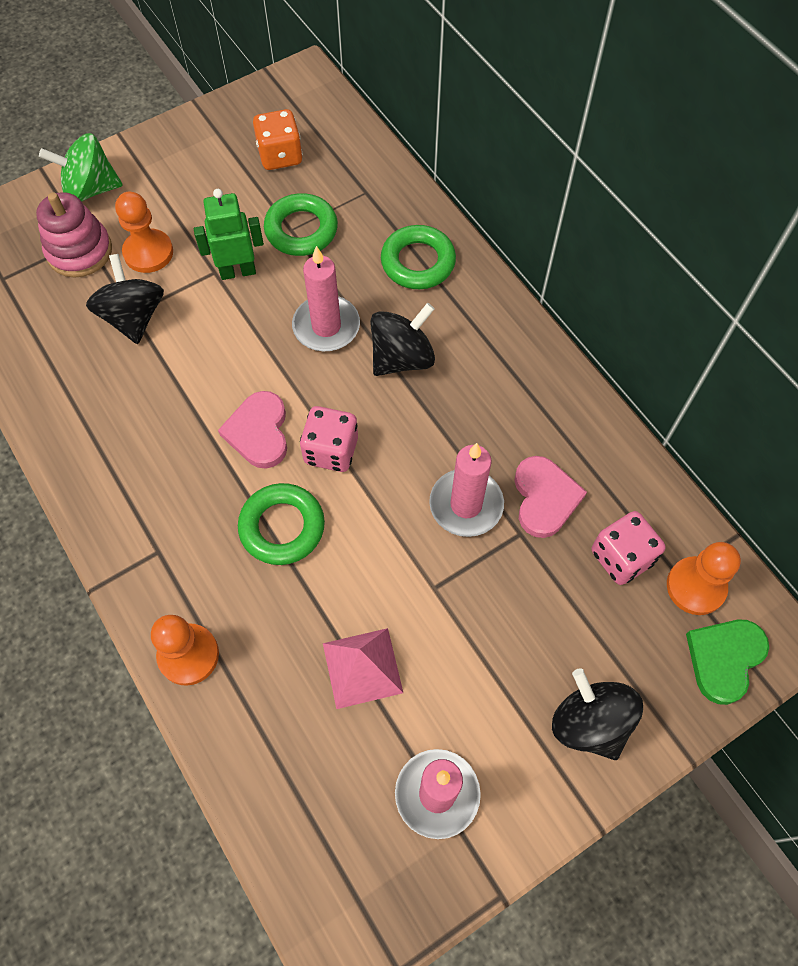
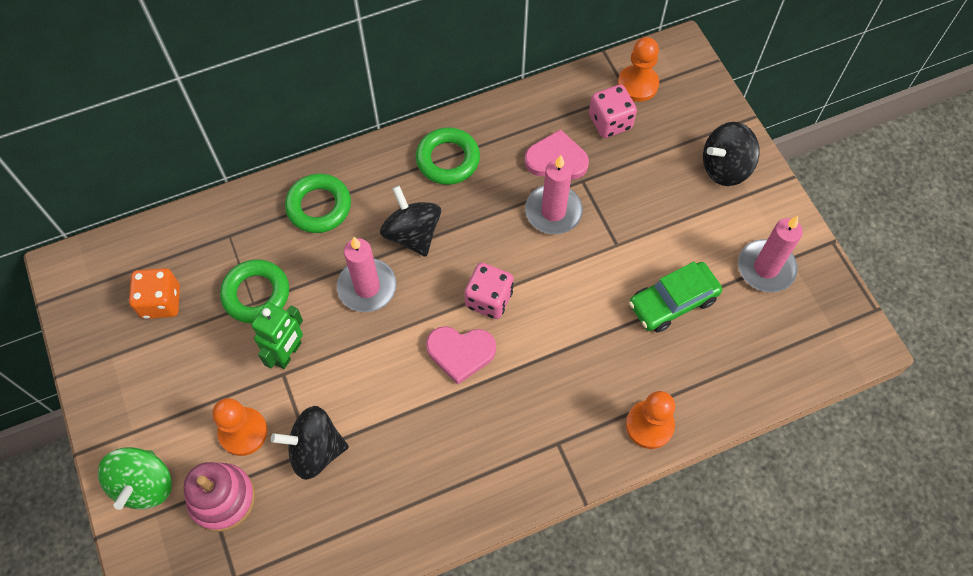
camera: 80 degrees left, 0 degrees up
(238, 271) = (288, 353): green robot -> green robot turned 150 degrees counterclockwise
(282, 527) = (551, 344): green ring -> green ring (448, 159)
(362, 668) = (672, 302): pink pyramid -> green car
(724, 659) = (689, 82): green heart -> none

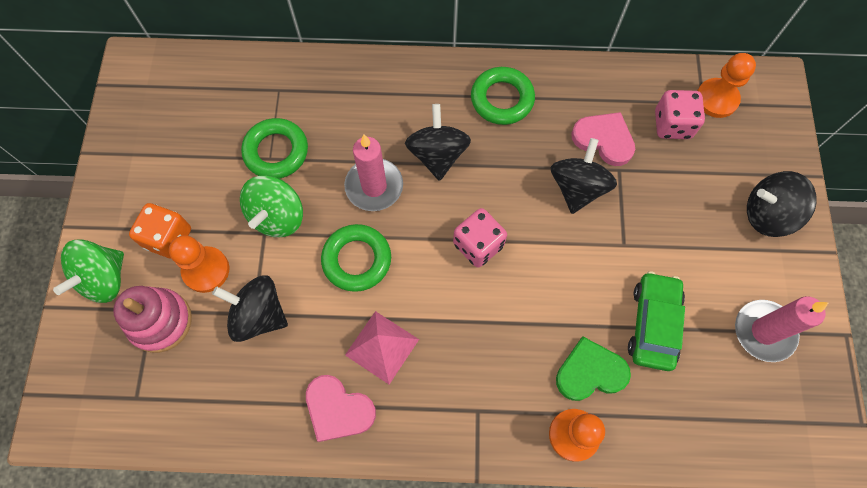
camera: 25 degrees right, 5 degrees up
(161, 302) = (195, 124): orange dice -> orange dice (168, 238)
(288, 353) = (277, 216): green robot -> green spinning top
(319, 206) = (367, 96): green ring -> green ring (357, 260)
(445, 427) = (382, 347): none -> pink pyramid
(460, 353) = (428, 284): pink heart -> pink heart (338, 409)
(553, 211) = (577, 188): pink candle -> black spinning top
(638, 366) = (590, 372): none -> green heart
(672, 302) = (653, 324): green car -> green car turned 105 degrees clockwise

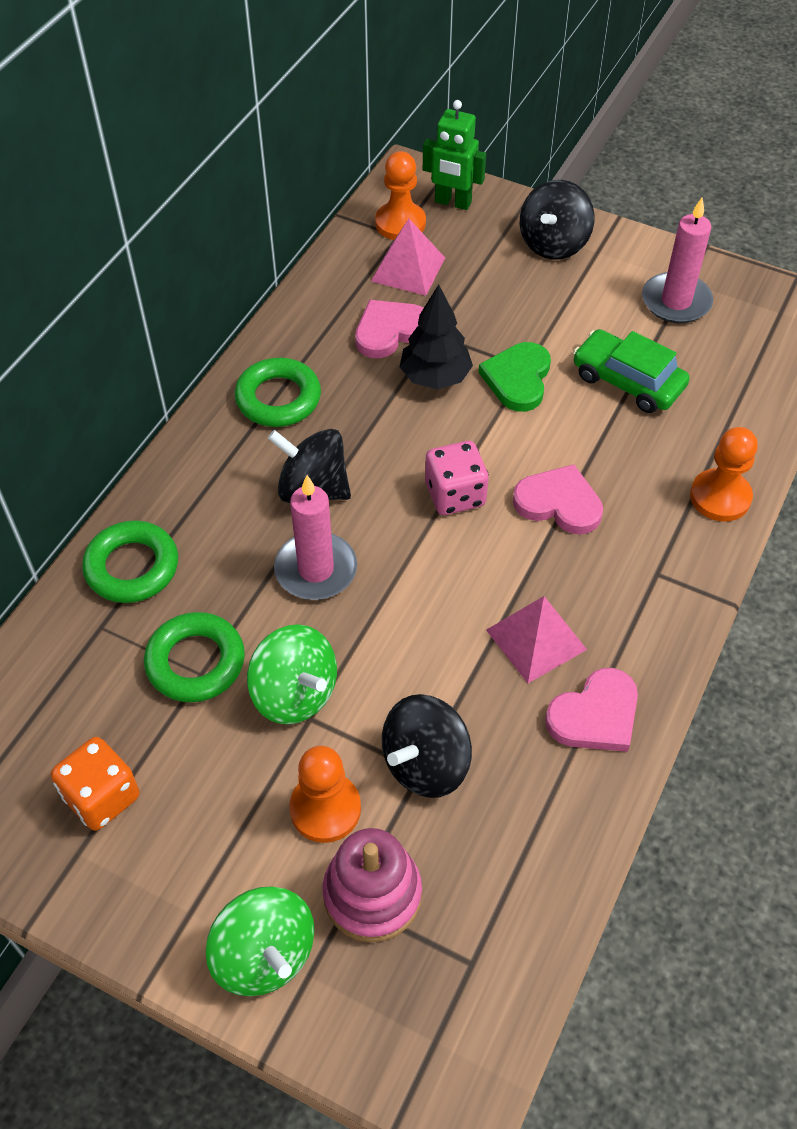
camera: 65 degrees left, 15 degrees down
(168, 238) = (248, 843): orange dice -> orange dice (102, 797)
(357, 260) = (407, 625): green ring -> green ring (132, 567)
(506, 318) = (559, 503): none -> pink heart
(577, 188) = (435, 377): black spinning top -> black tree
(590, 372) = (656, 455): green heart -> green heart (518, 379)
(672, 125) = (408, 269): pink dice -> pink pyramid
(763, 124) = (452, 202): none -> green robot

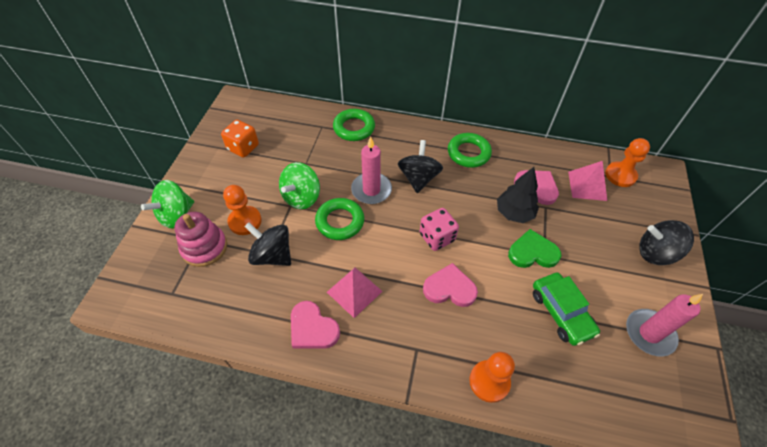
camera: 75 degrees right, 0 degrees up
(195, 662) = (311, 160): green ring -> green ring (340, 221)
(452, 202) = (654, 196): green robot -> none
(559, 503) = (449, 288): pink heart -> pink heart turned 90 degrees counterclockwise
(627, 381) = (561, 312): green car -> green car turned 135 degrees clockwise

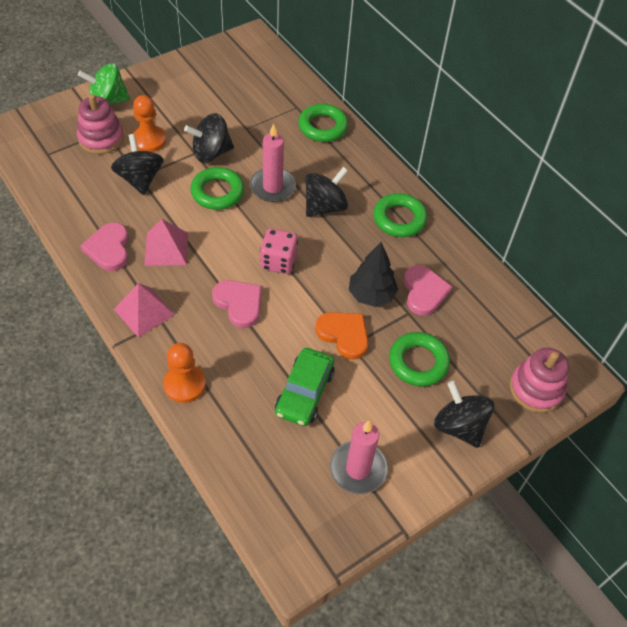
camera: 40 degrees right, 0 degrees up
(243, 148) = (212, 82): orange dice -> none
(302, 197) = (211, 153): green spinning top -> black spinning top
(532, 252) = (344, 335): green heart -> orange heart
(587, 186) = (477, 327): pink pyramid -> pink pyramid (144, 311)
(589, 233) = (418, 362): none -> green ring
(620, 175) = (527, 345): orange pawn -> none
(656, 196) = (536, 389): none -> pink stacking toy

